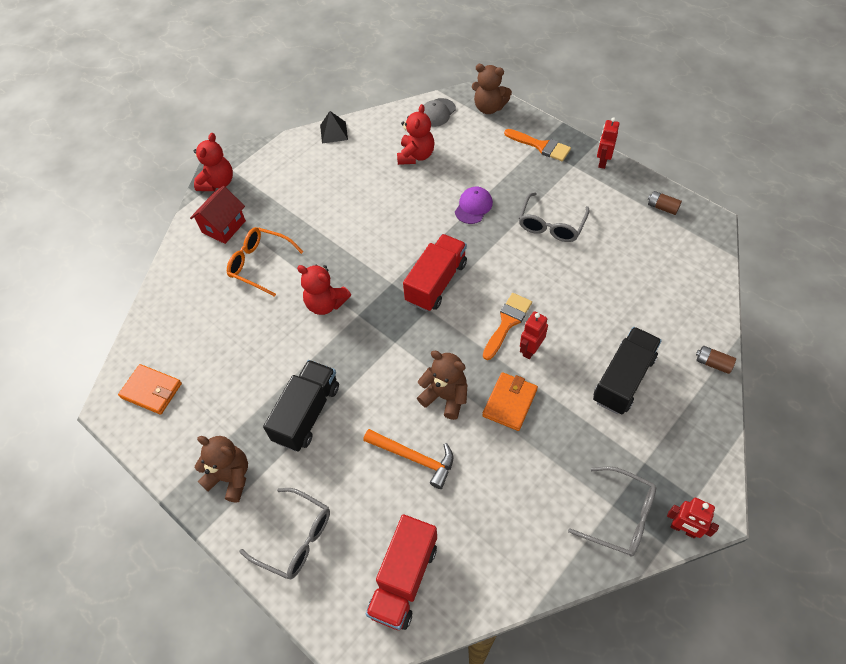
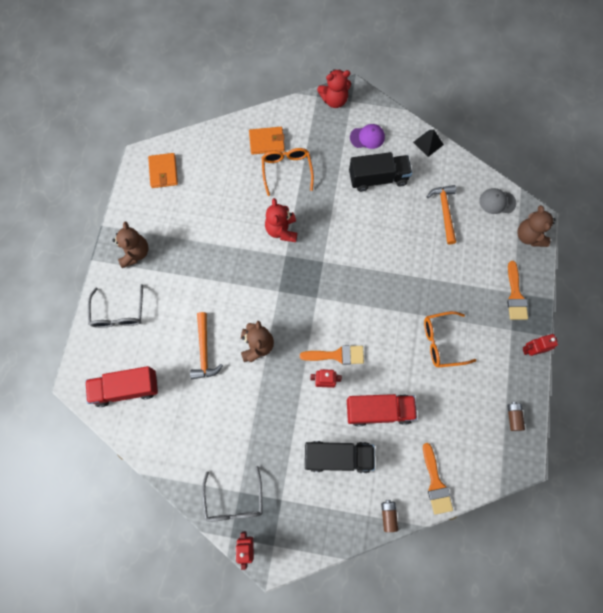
camera: 55 degrees right, 15 degrees up
(223, 227) = (301, 129): red house -> none
(307, 413) = (198, 269): black truck -> black truck (378, 178)
(416, 155) = (444, 212): red teddy bear -> orange hammer
(436, 282) = (341, 290): red truck -> red truck (378, 411)
(473, 206) = (423, 278): purple cap -> purple cap (367, 137)
(509, 402) = (276, 389): orange wallet -> orange wallet (267, 142)
(551, 224) = (442, 342): grey glasses -> orange glasses
(698, 303) = (436, 483): none -> orange brush

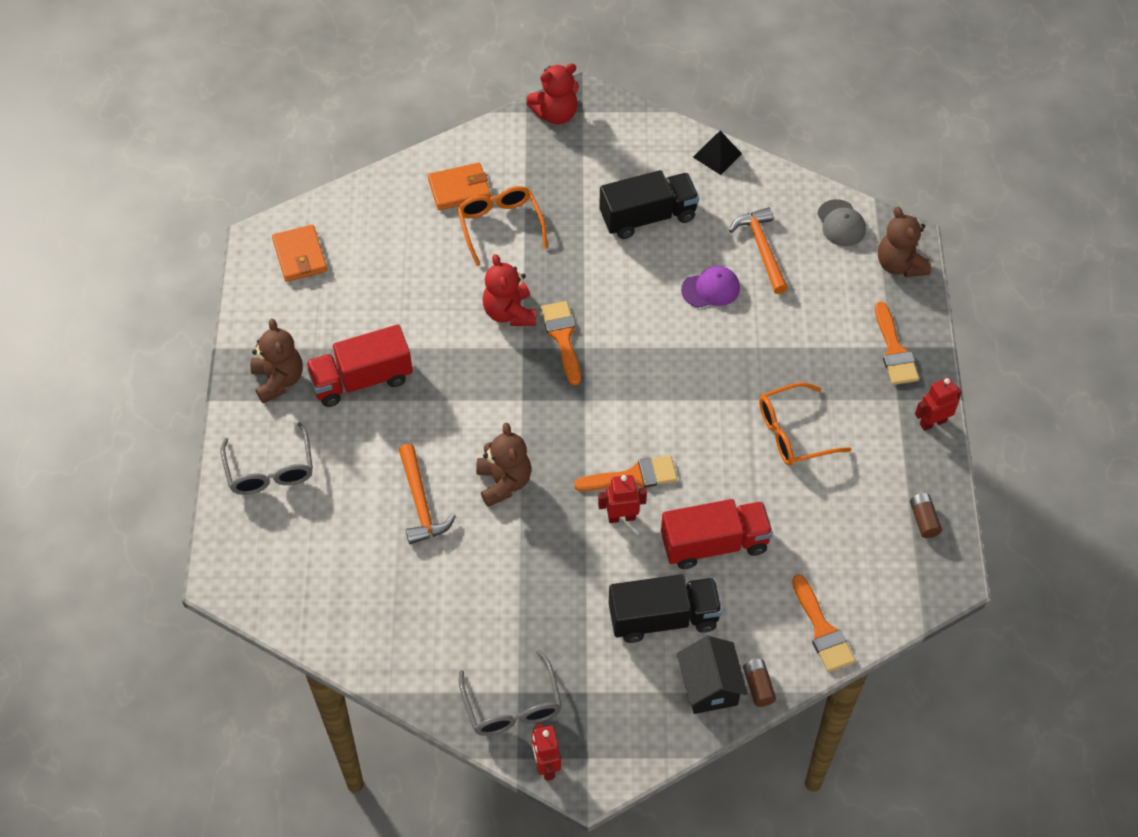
camera: 10 degrees left, 15 degrees down
(127, 388) = (306, 576): red truck -> red truck (361, 379)
(311, 252) = (562, 337): none -> orange brush
(358, 510) = (709, 686): none -> black house
(367, 137) = (619, 160): purple cap -> purple cap (711, 289)
(497, 202) = (841, 223): grey cap -> grey cap turned 105 degrees counterclockwise

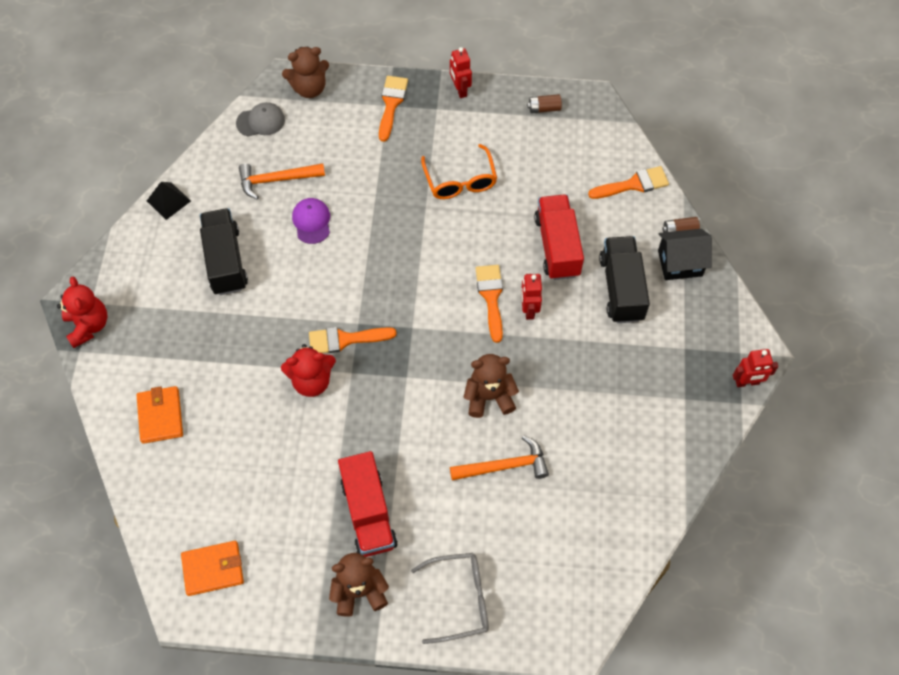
camera: 85 degrees left, 5 degrees up
(500, 226) = (212, 382): orange glasses -> none
(512, 705) = (696, 404): grey glasses -> none
(894, 350) = (391, 104): orange brush -> orange brush turned 75 degrees counterclockwise

